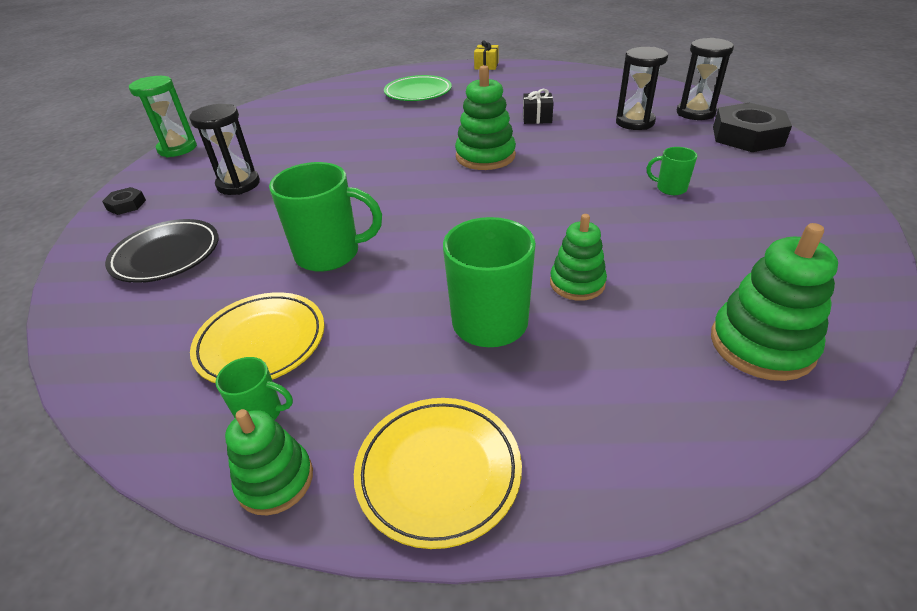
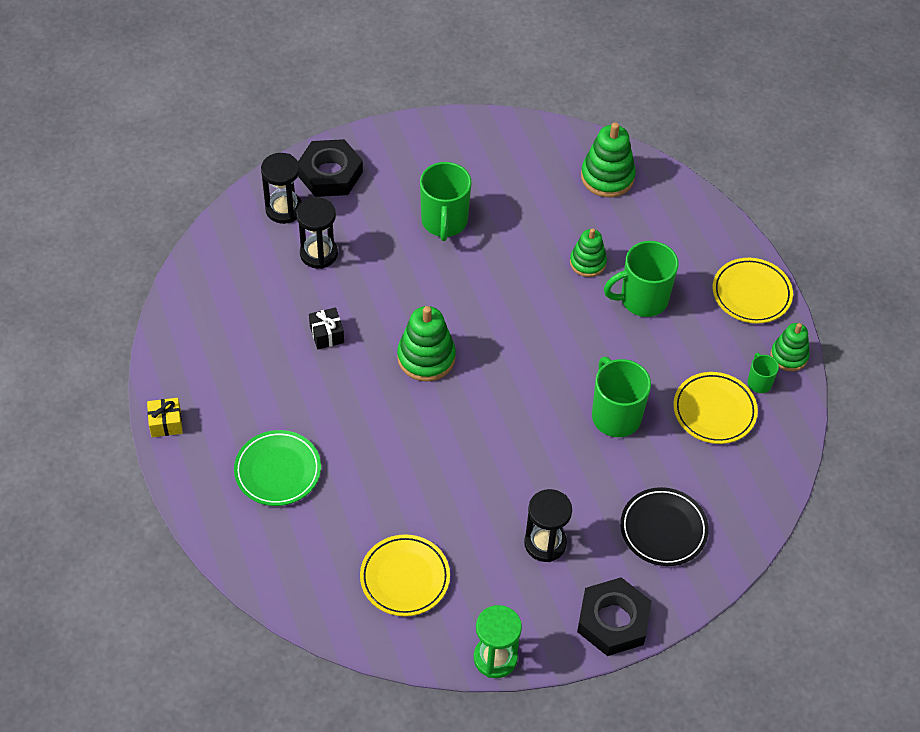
camera: 115 degrees left, 15 degrees up
(126, 205) = (613, 621): black nut -> black nut, size x2.14
(284, 124) = (405, 578): none -> yellow plate
(670, 188) = (444, 221): green mug -> green mug, size x1.98

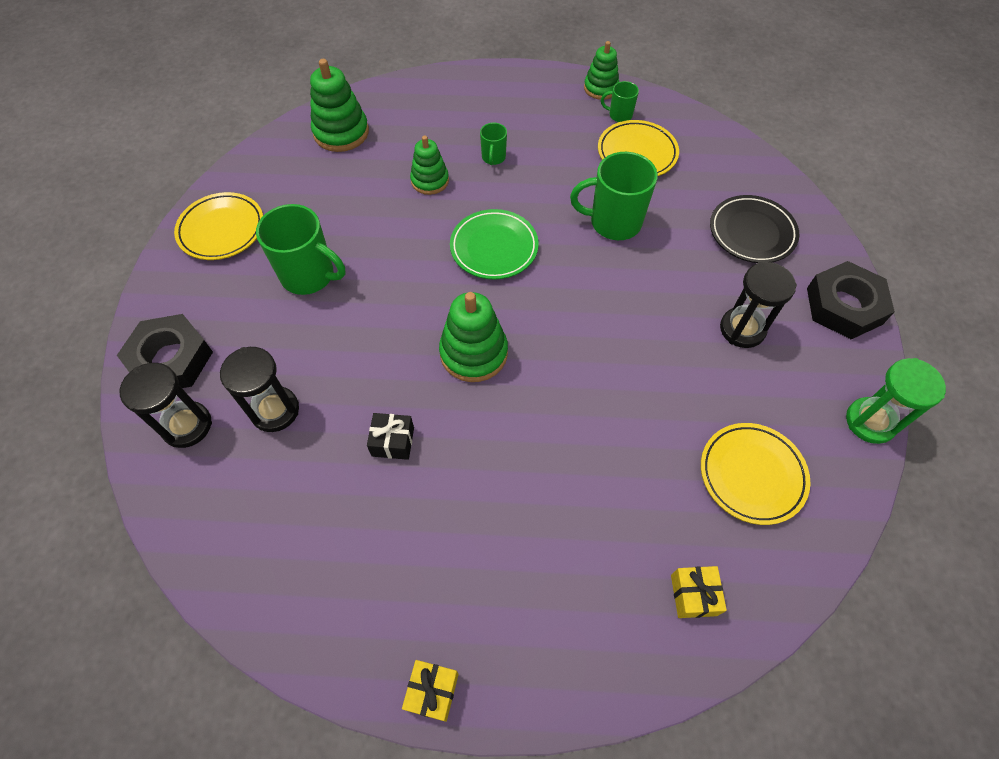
camera: 65 degrees left, 5 degrees up
(278, 471) = (562, 566): green plate -> green plate (494, 248)
(290, 558) = (693, 595): none -> yellow gift
(642, 299) = (493, 157): green mug -> green mug, size x0.50
(751, 294) = (526, 87): yellow plate -> yellow plate (222, 230)

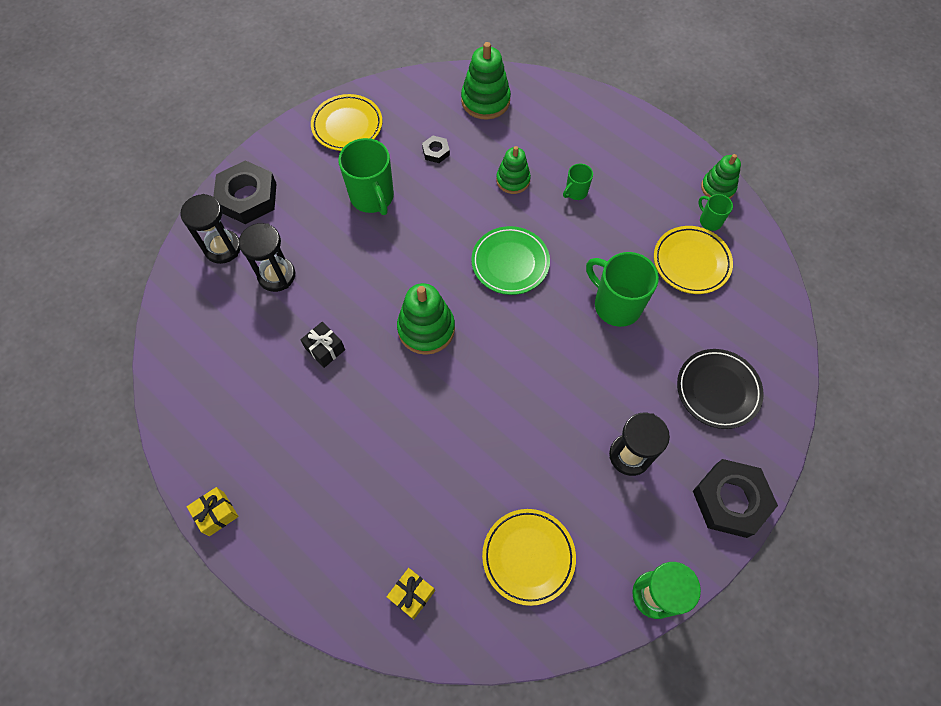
camera: 40 degrees right, 5 degrees up
(335, 200) = (436, 152): none -> black nut

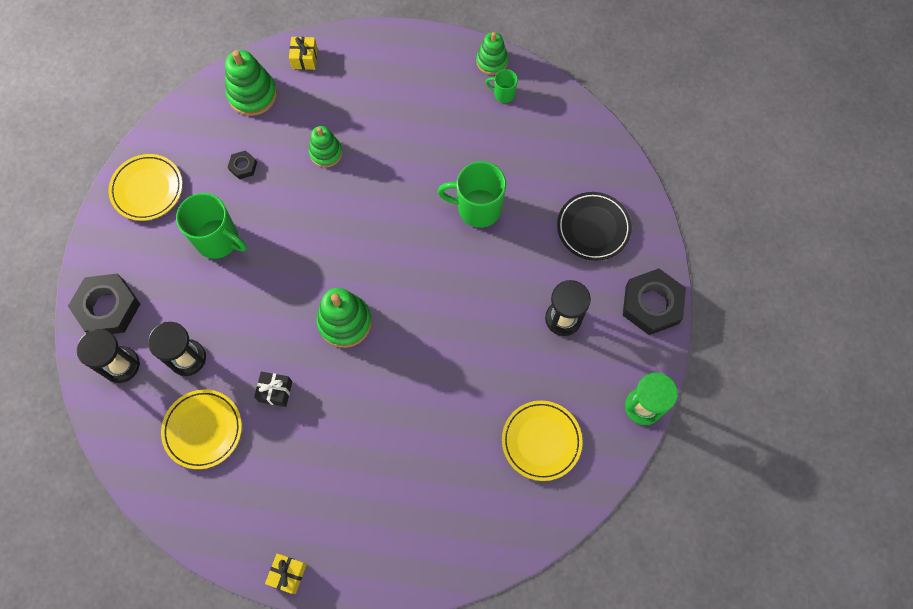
camera: 35 degrees left, 5 degrees up
(412, 594) = (478, 525): yellow gift -> yellow gift (304, 58)
(510, 263) = (373, 225): green plate -> none
(576, 192) = (384, 132): green mug -> none
(691, 262) = (511, 137): yellow plate -> yellow plate (203, 430)

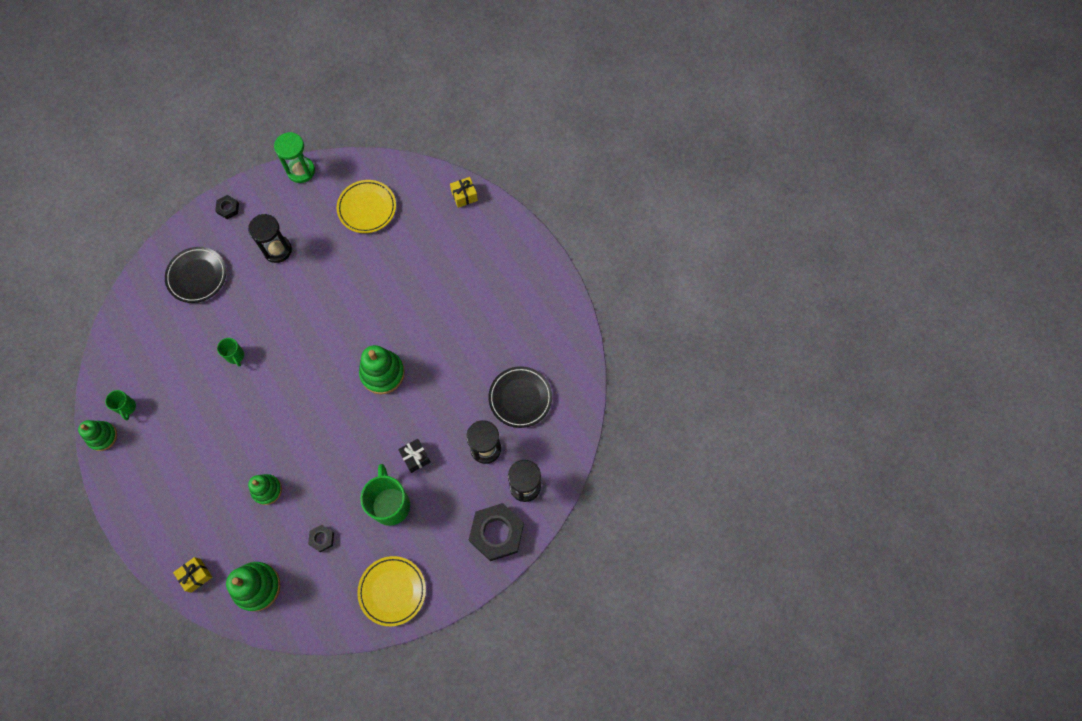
camera: 130 degrees left, 0 degrees up
(203, 430) = (520, 398): yellow plate -> black plate
(275, 391) = (461, 376): black gift -> black gift (415, 457)
(288, 574) = (556, 281): yellow gift -> yellow gift (464, 196)
(478, 208) = (235, 356): green mug -> green mug, size x0.50
(652, 304) = (228, 208): black nut -> black nut, size x0.47

